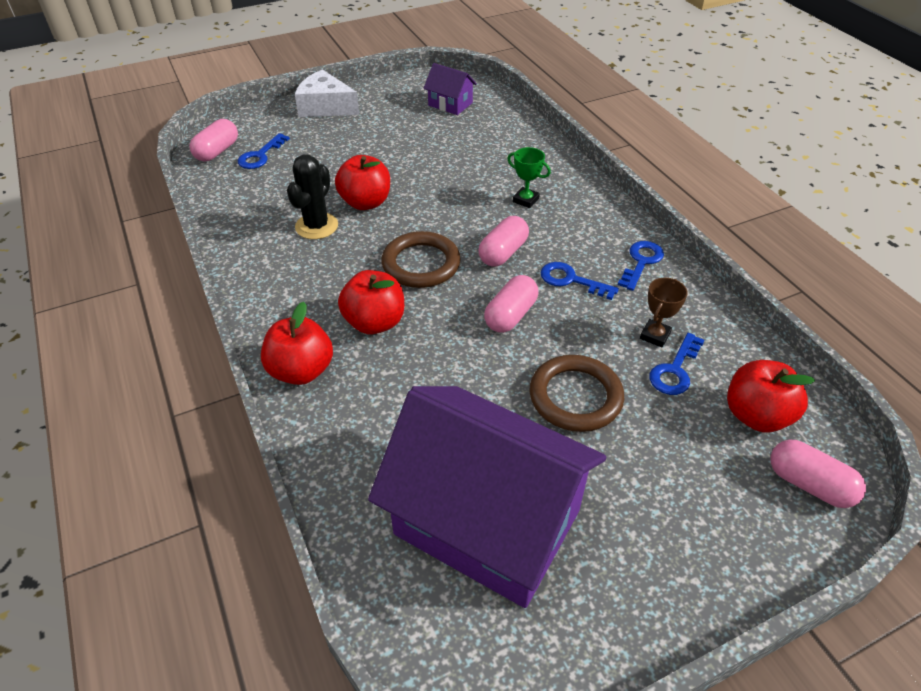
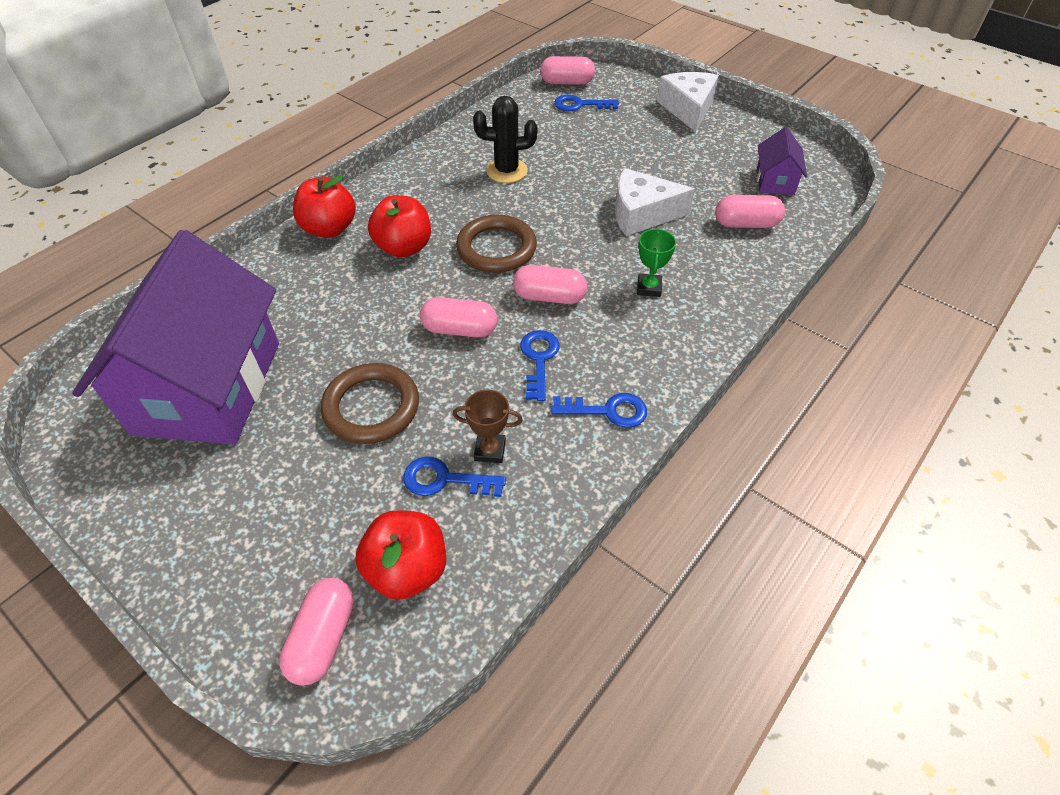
camera: 65 degrees right, 5 degrees up
(365, 202) = (560, 185): red apple -> none
(438, 174) = (641, 214): none -> white cheese
(487, 133) = (746, 224): none -> pink capsule

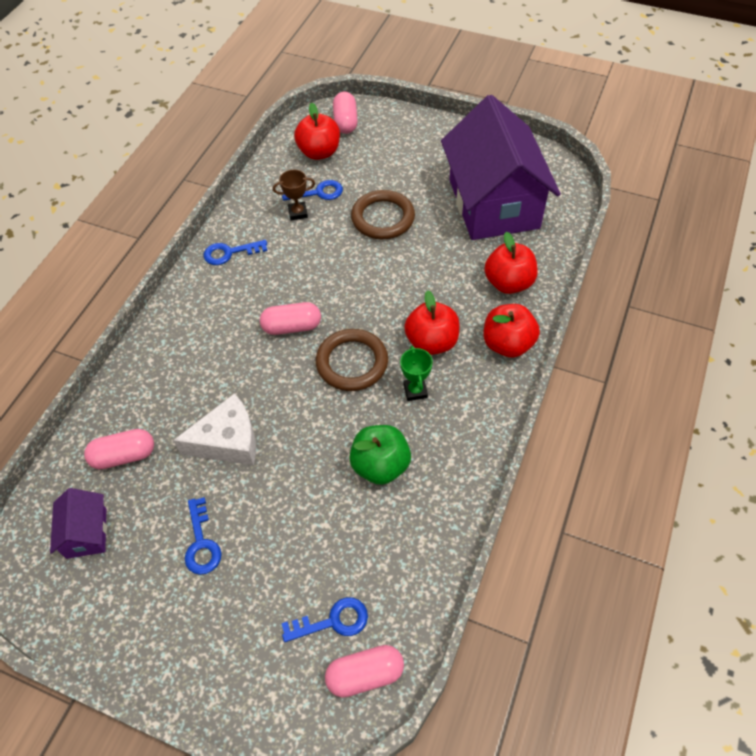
camera: 165 degrees right, 5 degrees up
(278, 284) = (508, 283): none -> red apple
(460, 329) = (350, 282): pink capsule -> none
(506, 171) = (380, 465): black cactus -> green apple
(539, 359) = (285, 275): blue key -> blue key (201, 543)
(649, 288) = (212, 356): green trophy -> green trophy (415, 391)
(688, 109) = (188, 656): white cheese -> none

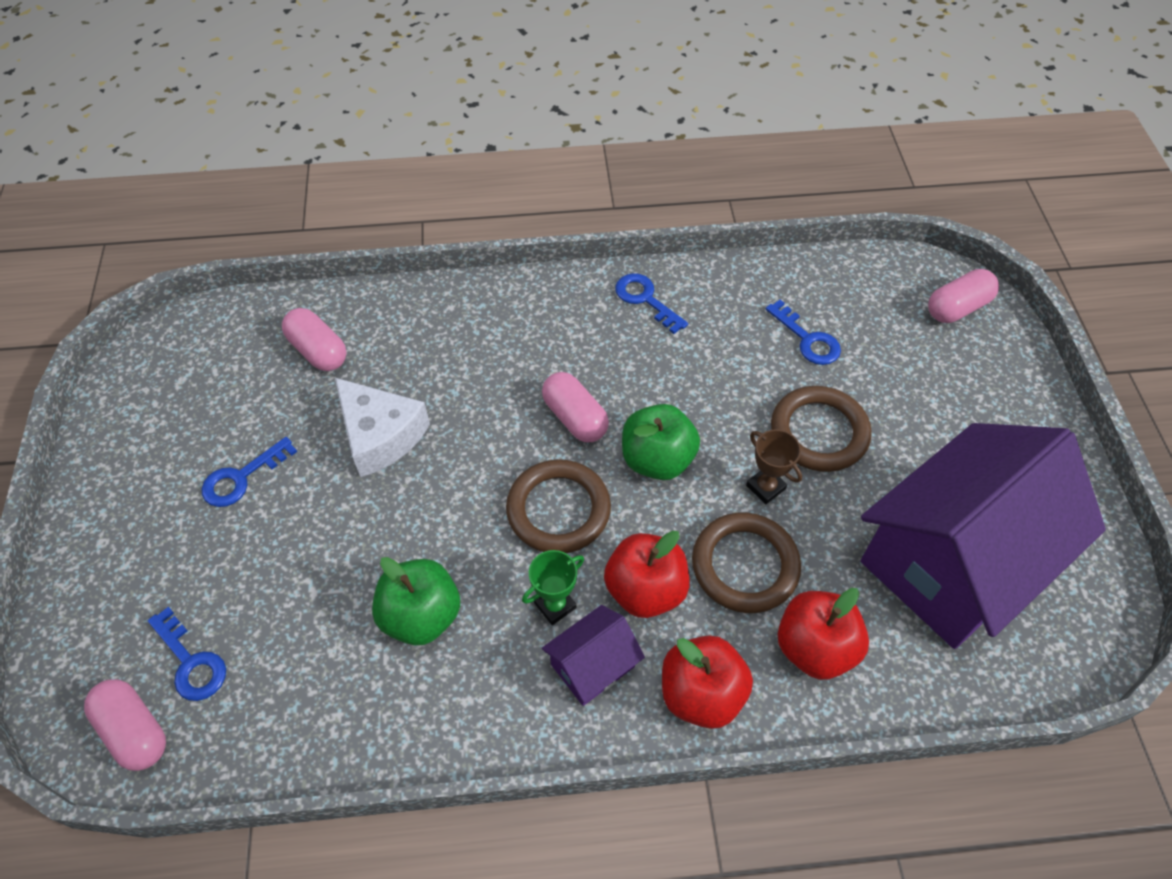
camera: 60 degrees right, 0 degrees up
(86, 533) = (215, 369): purple house -> purple house (592, 665)
(298, 213) = (757, 335): brown trophy -> brown trophy (765, 487)
(319, 152) = (877, 306): red apple -> none
(350, 299) = (657, 460): none -> green apple
(444, 290) = (745, 565): none -> brown ring

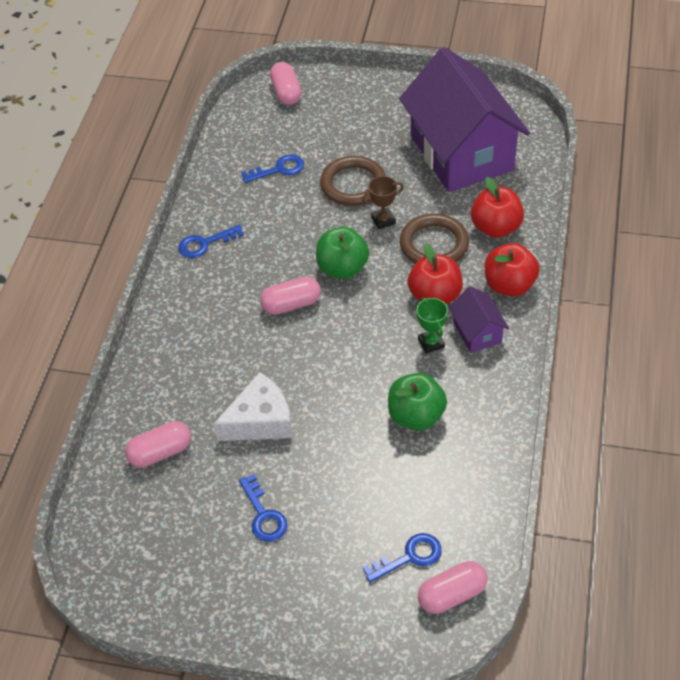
camera: 70 degrees left, 5 degrees down
(558, 510) = (361, 328): brown ring -> none

